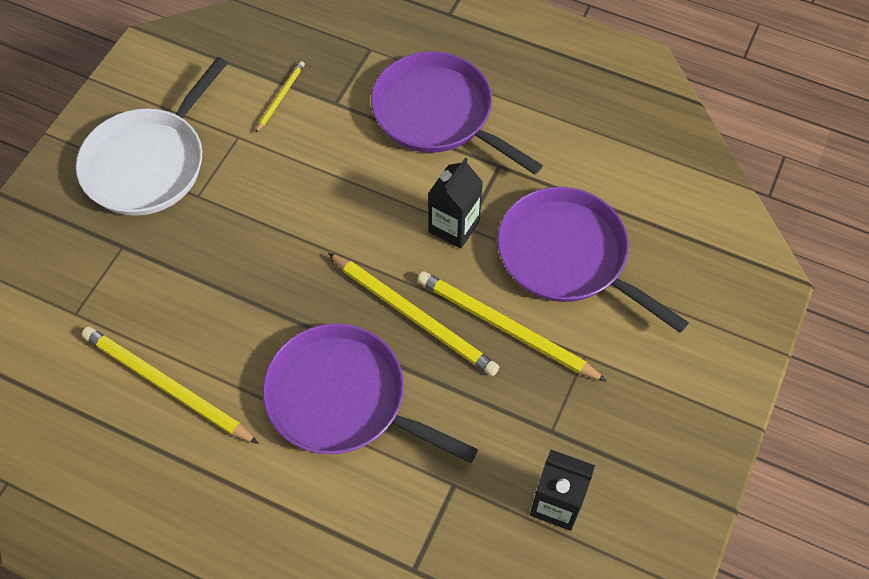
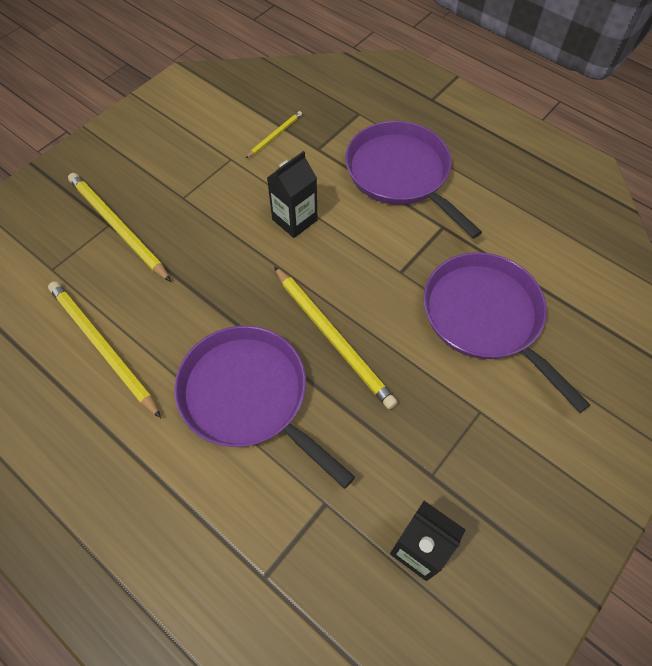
camera: 15 degrees right, 0 degrees up
(149, 163) = (154, 164): white pan -> none
(454, 226) = (390, 269): black carton -> black carton (294, 220)
(505, 327) = (412, 367): yellow pencil -> yellow pencil (118, 227)

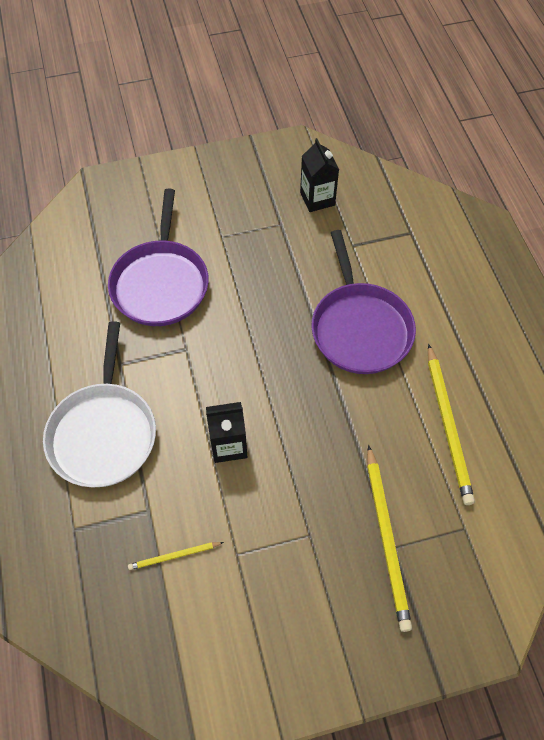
camera: 145 degrees left, 0 degrees up
(333, 338) = (275, 331): yellow pencil -> none
(401, 174) = (103, 432): purple pan -> white pan

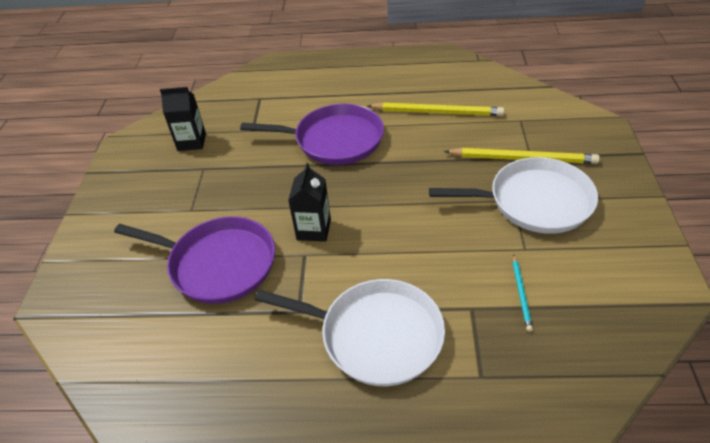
camera: 70 degrees left, 15 degrees down
(174, 556) = (521, 294): yellow pencil -> turquoise pencil
(228, 445) = (418, 238): black carton -> black carton (314, 229)
(313, 558) = (534, 201): none -> white pan

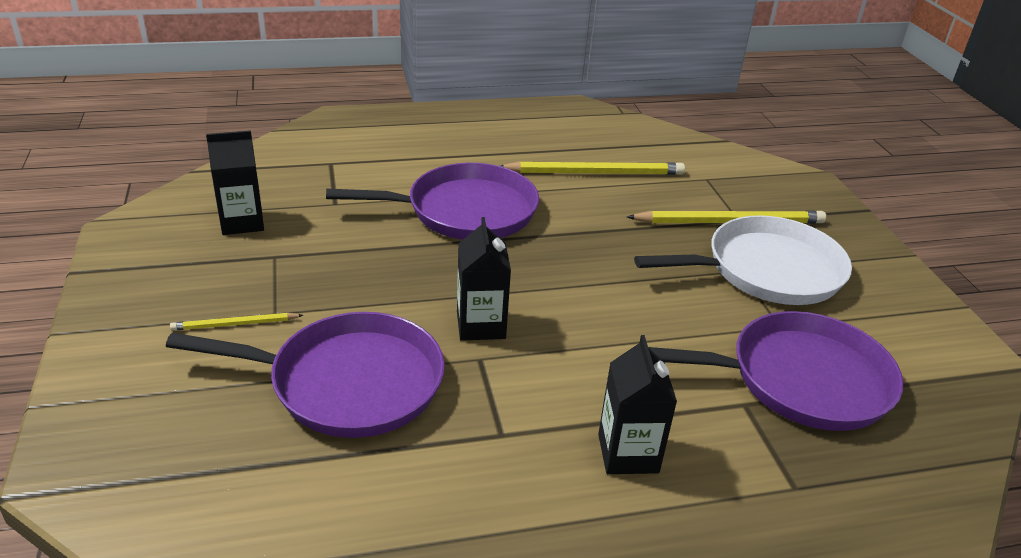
camera: 20 degrees left, 10 degrees down
(165, 216) = (235, 324): none -> yellow pencil
(375, 335) = (628, 453): white pan -> black carton
(521, 294) = (800, 380): turquoise pencil -> purple pan

